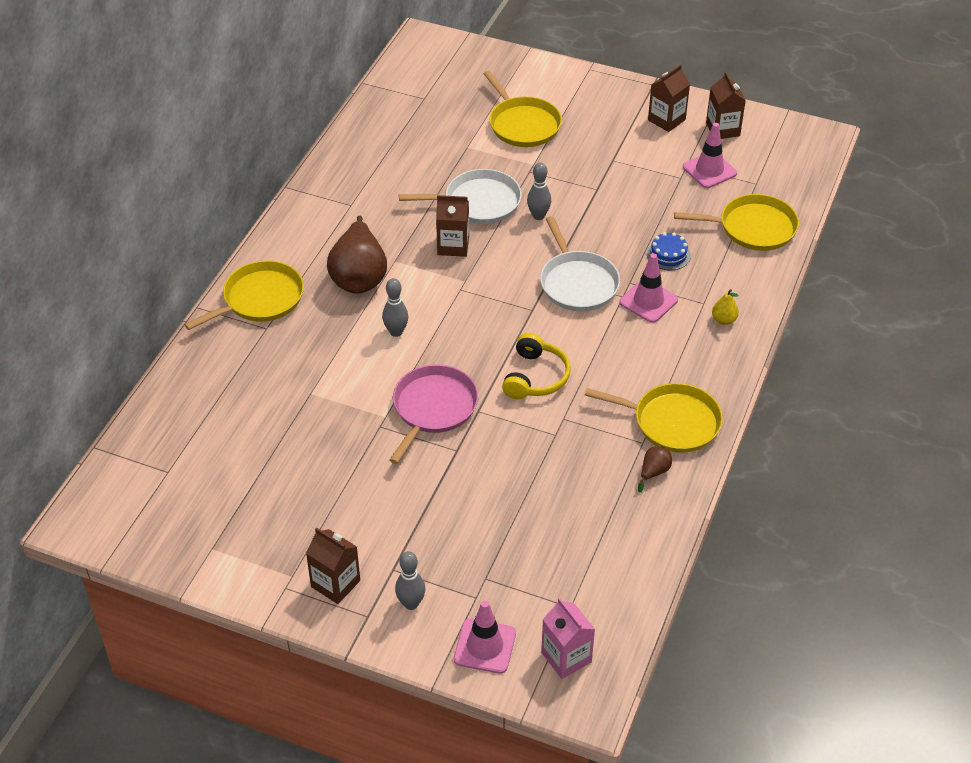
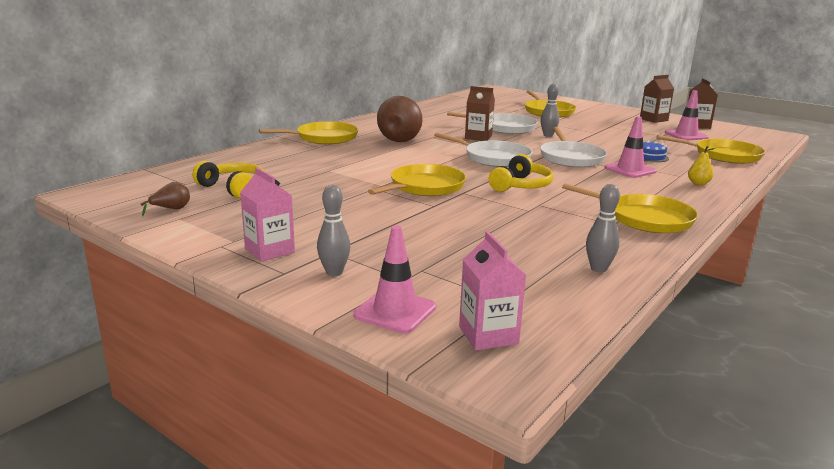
camera: 15 degrees right, 25 degrees down
(227, 468) = (233, 188): none -> yellow headphones
(335, 583) = (269, 250): brown carton -> pink carton
(396, 332) = (415, 158): grey bowling pin -> grey bowling pin (598, 269)
(433, 408) = (424, 187): pink pan -> yellow pan
(488, 307) = (494, 158): none -> white pan
(654, 472) = (622, 239): brown pear -> brown pear (171, 209)

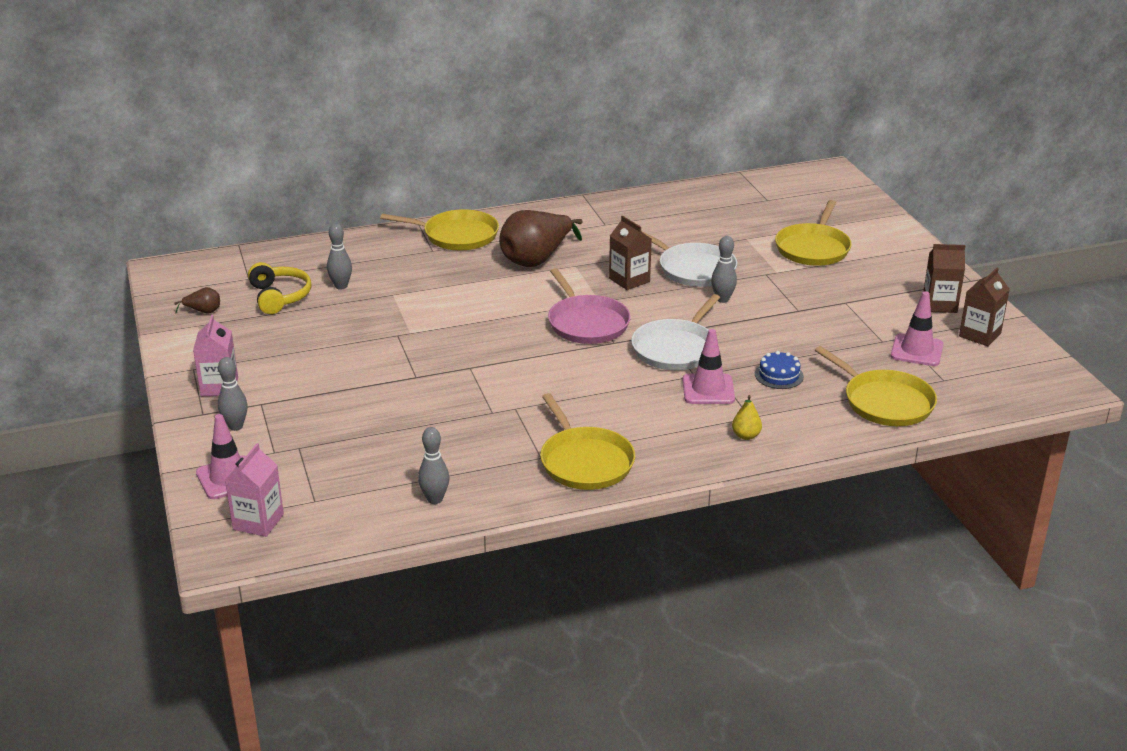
camera: 35 degrees right, 10 degrees up
(278, 173) = (341, 286): none -> grey bowling pin
(424, 187) = (445, 348): yellow pan -> none
(494, 158) = (586, 323): white pan -> pink pan
(521, 185) = (542, 376): yellow headphones -> none

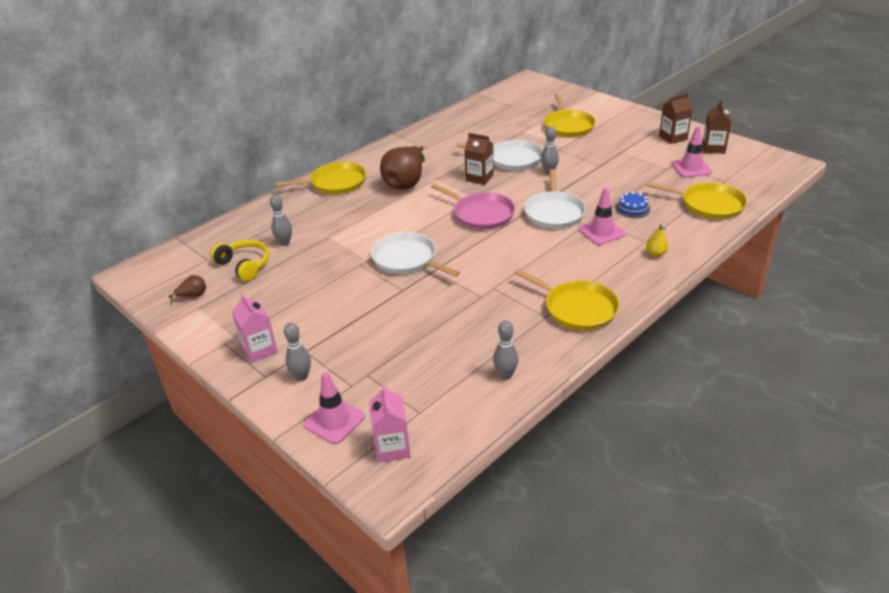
camera: 25 degrees left, 5 degrees up
(452, 346) = (407, 259): none -> white pan

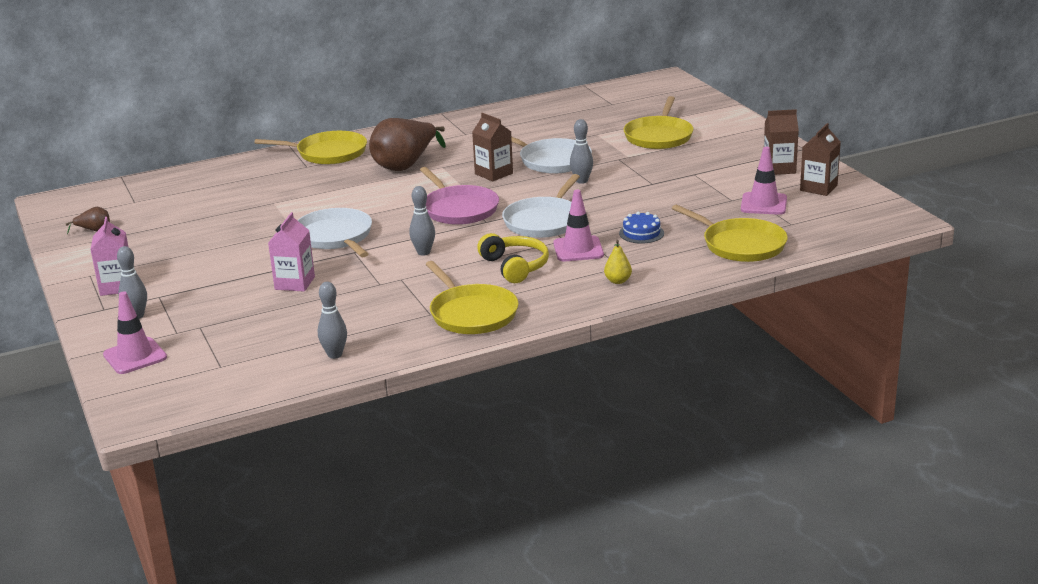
camera: 20 degrees right, 10 degrees down
(244, 265) = (166, 213): yellow headphones -> yellow headphones (515, 267)
(284, 243) = (223, 200): grey bowling pin -> grey bowling pin (423, 252)
(392, 447) = (168, 387): pink carton -> pink carton (295, 283)

